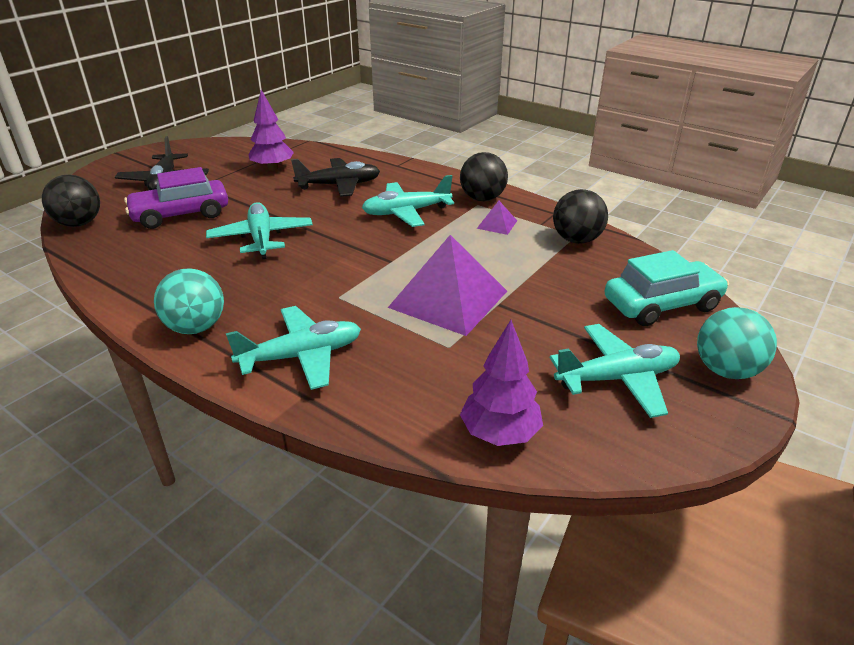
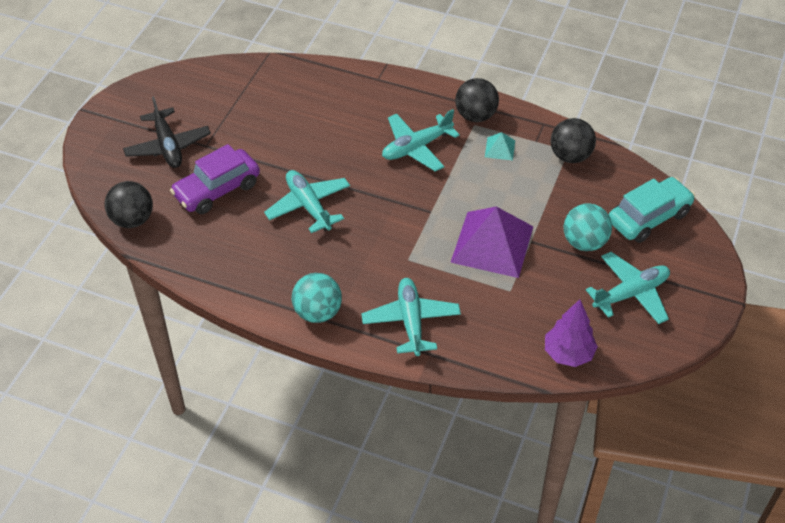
camera: 15 degrees left, 15 degrees up
(273, 168) = (260, 106): purple tree -> none
(302, 356) = (411, 321): turquoise plane -> turquoise plane turned 60 degrees counterclockwise
(339, 185) = (338, 120): black plane -> none
(497, 224) = (500, 148): purple pyramid -> turquoise pyramid
(726, 370) = (699, 271): turquoise ball -> turquoise ball (584, 242)

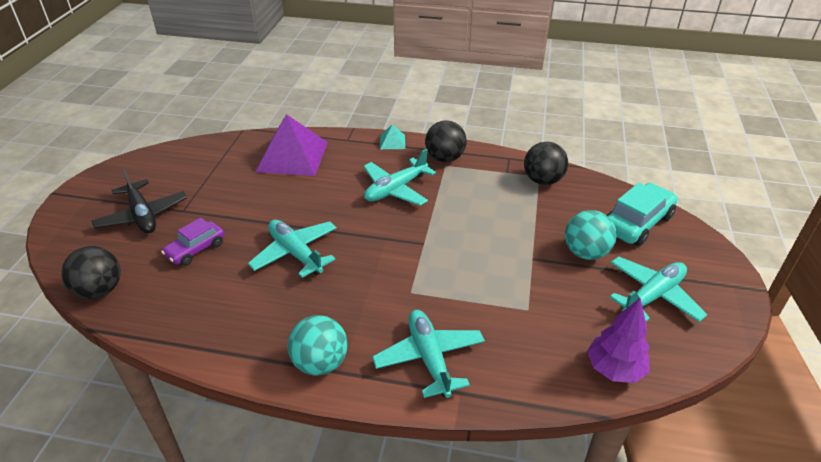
camera: 10 degrees left, 10 degrees down
(217, 190) = (196, 249): purple car -> purple car, size x0.64
(492, 244) = (494, 266): purple pyramid -> purple pyramid (292, 156)
(500, 148) = (475, 181): turquoise pyramid -> turquoise pyramid (392, 142)

